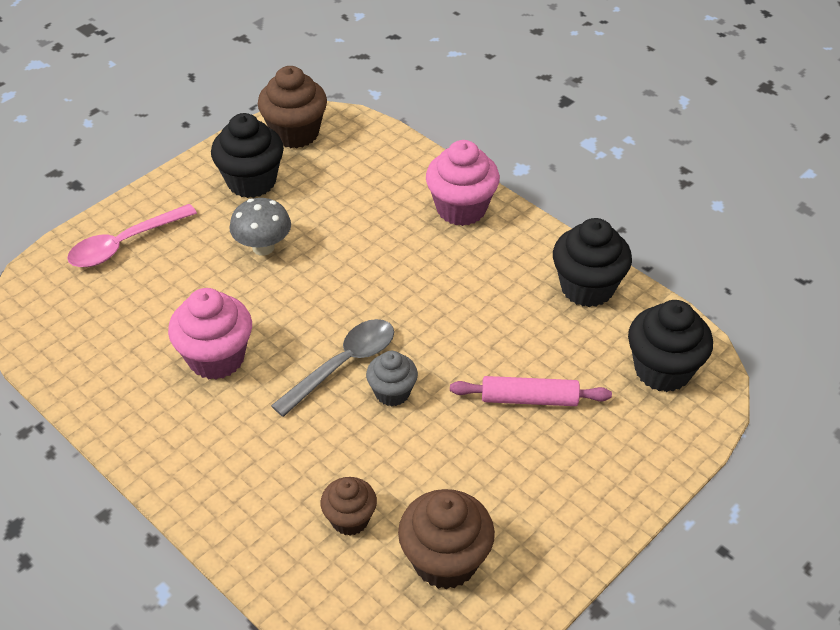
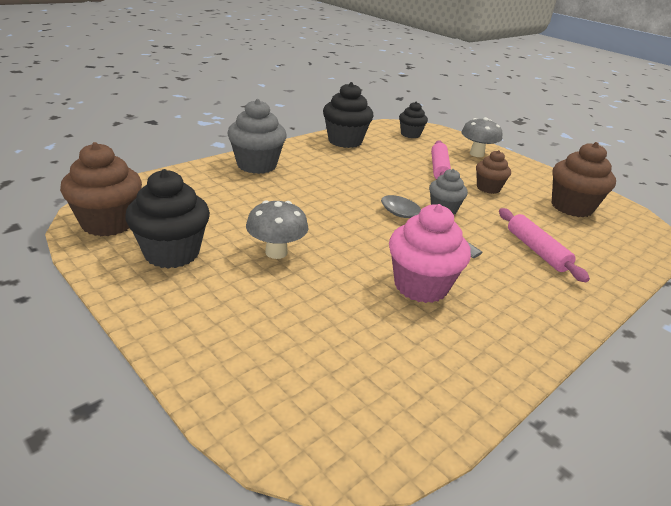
camera: 90 degrees left, 15 degrees down
(124, 244) = (243, 349): pink spoon -> none
(304, 481) = (536, 250): none -> pink rolling pin
(350, 519) = (559, 235): brown cupcake -> brown cupcake (488, 188)
(461, 208) = (256, 165): pink cupcake -> grey cupcake
(616, 459) = (476, 154): none -> grey mushroom
(662, 370) = (410, 134): black cupcake -> black cupcake, size x0.61

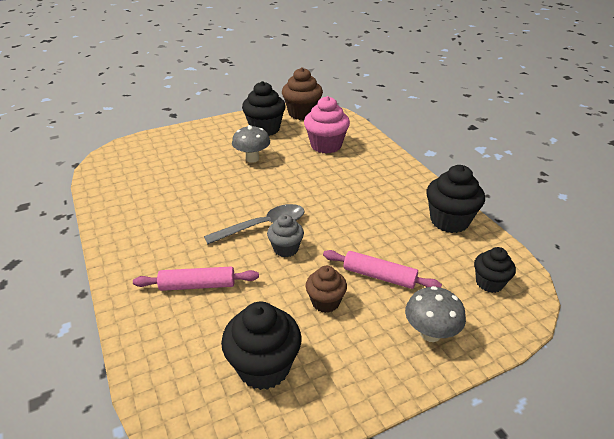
camera: 110 degrees right, 5 degrees up
(256, 165) = (382, 163): grey cupcake -> none
(421, 286) = (189, 205): pink cupcake -> pink cupcake (326, 145)
(571, 207) = (264, 367): brown cupcake -> black cupcake

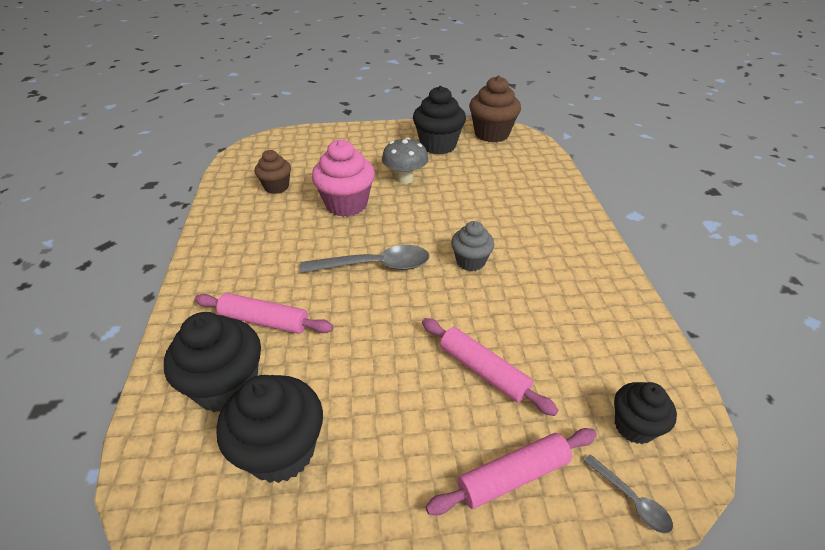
camera: 20 degrees right, 5 degrees up
(286, 249) = (386, 302): grey cupcake -> grey cupcake (470, 261)
(325, 302) = (397, 386): brown cupcake -> brown cupcake (276, 187)
(326, 145) = (500, 179): pink cupcake -> pink cupcake (346, 204)
(430, 333) = (513, 476): grey mushroom -> pink rolling pin
(449, 221) = (617, 318): black cupcake -> black cupcake (227, 386)
(506, 324) = (631, 499): none -> grey spoon

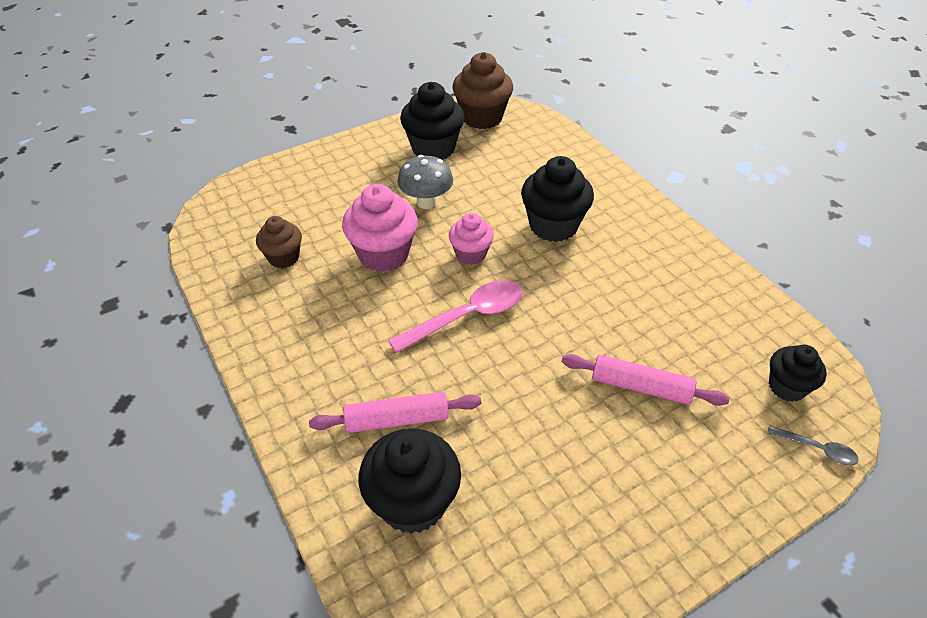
camera: 25 degrees left, 5 degrees up
(281, 451) = (514, 538): black cupcake -> black cupcake (553, 226)
(375, 266) = (467, 316): grey spoon -> pink spoon
(412, 223) = (470, 254): none -> pink cupcake
(470, 261) = (558, 279): grey cupcake -> none
(513, 476) = (722, 470): pink rolling pin -> none

